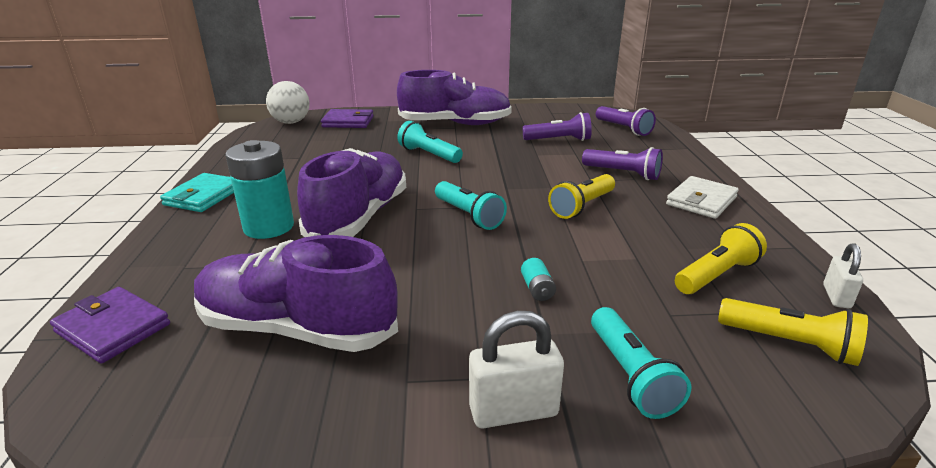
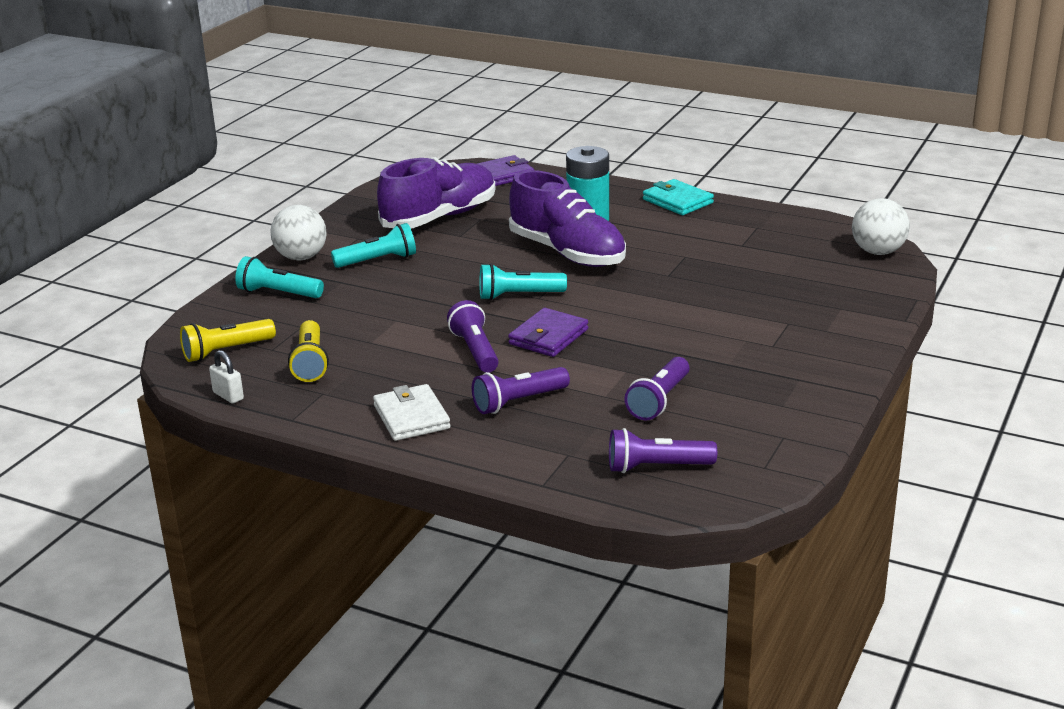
camera: 120 degrees right, 0 degrees up
(348, 122) = (852, 283): purple wallet -> purple wallet (548, 337)
(429, 155) = (686, 309): turquoise flashlight -> turquoise flashlight (378, 260)
(455, 124) = (786, 349): purple shoe -> none
(513, 411) = (301, 257): white padlock -> white ball
(537, 289) = (384, 292): turquoise battery -> none
(582, 206) = (475, 351): yellow flashlight -> purple flashlight

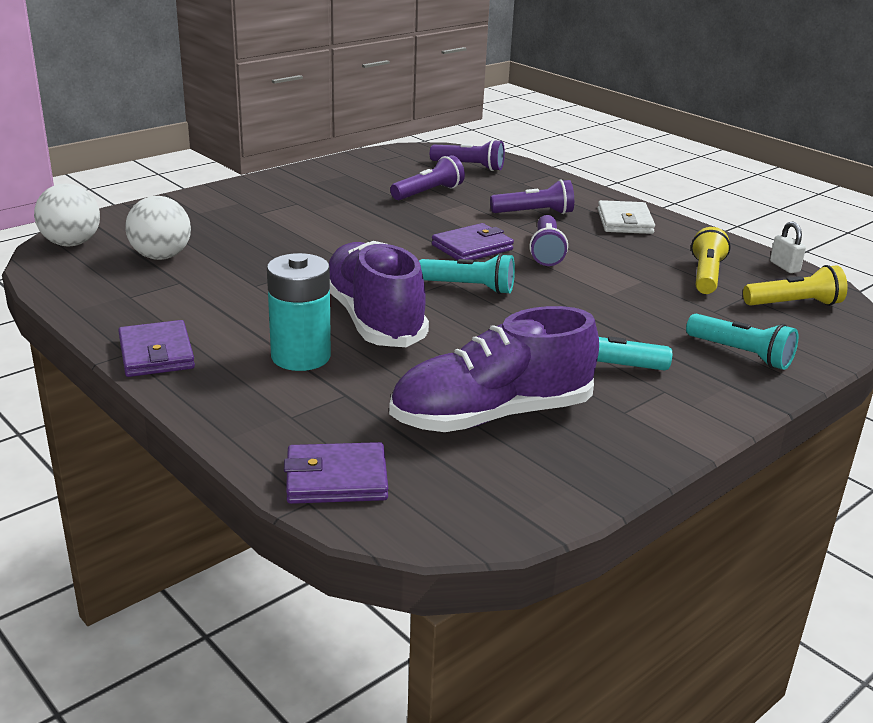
camera: 160 degrees left, 0 degrees up
(301, 257) = (710, 399): white ball -> white ball (161, 256)
(677, 201) = (156, 354): turquoise wallet -> purple wallet

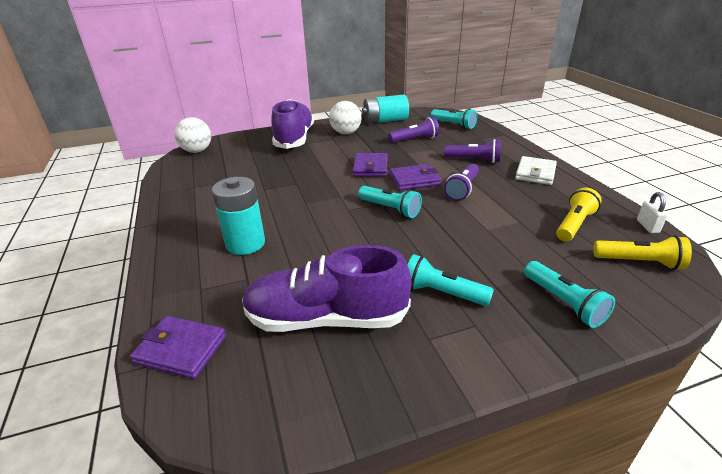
camera: 25 degrees right, 5 degrees up
(156, 354) = (171, 227): purple wallet -> purple wallet (370, 167)
(161, 256) = (232, 164): white ball -> white ball (346, 133)
(358, 168) = (385, 120): none -> turquoise battery
(373, 319) = (311, 223): purple shoe -> purple shoe (294, 139)
(469, 166) = (454, 125): purple flashlight -> turquoise flashlight

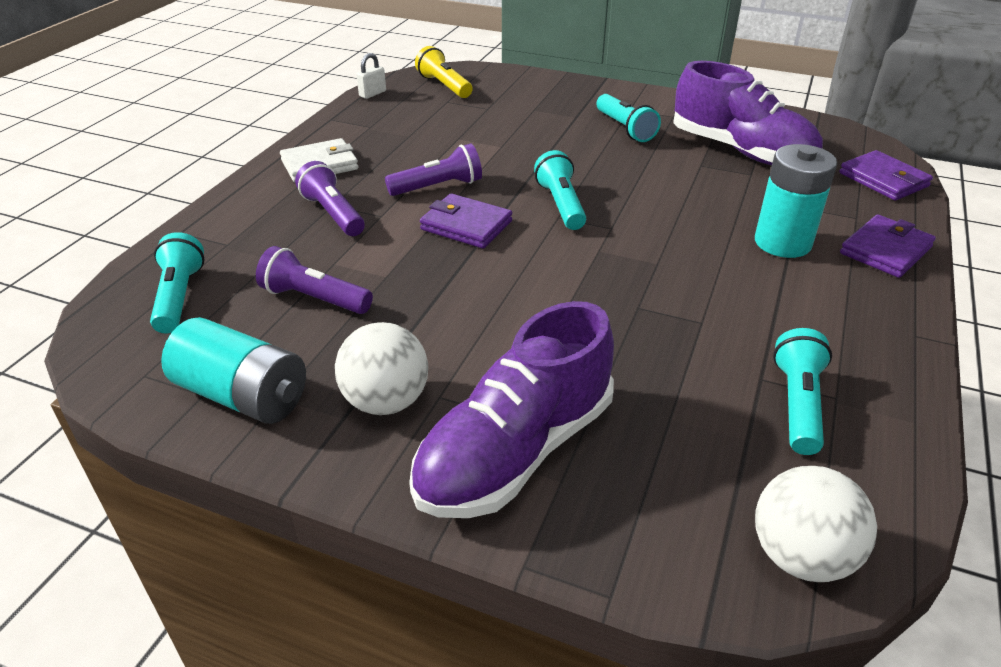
camera: 140 degrees left, 5 degrees up
(370, 167) = (487, 277): purple wallet -> purple wallet (885, 250)
(564, 302) = (547, 94): turquoise flashlight -> turquoise flashlight (797, 404)
(574, 224) = (421, 117): yellow flashlight -> none

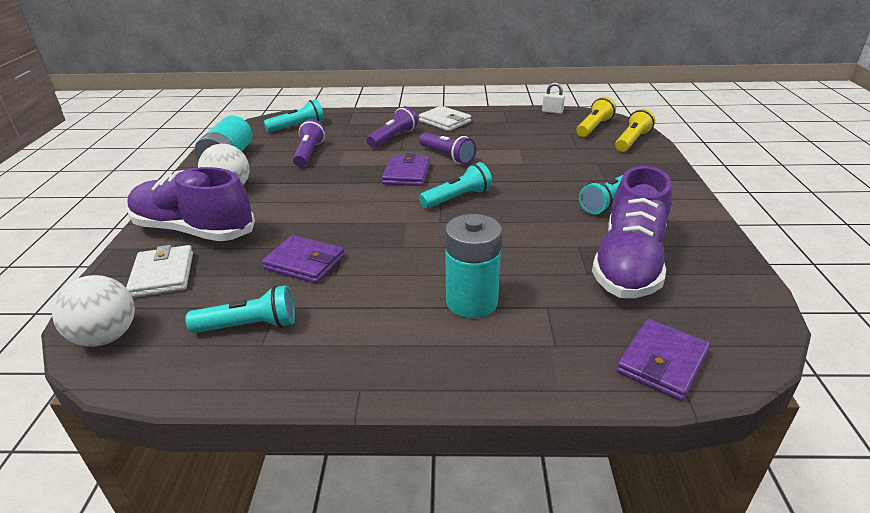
camera: 70 degrees right, 5 degrees down
(498, 79) = (631, 141): none -> yellow flashlight
(645, 491) = (163, 274): none -> white wallet
(885, 250) = (501, 367): purple wallet -> purple wallet (304, 263)

